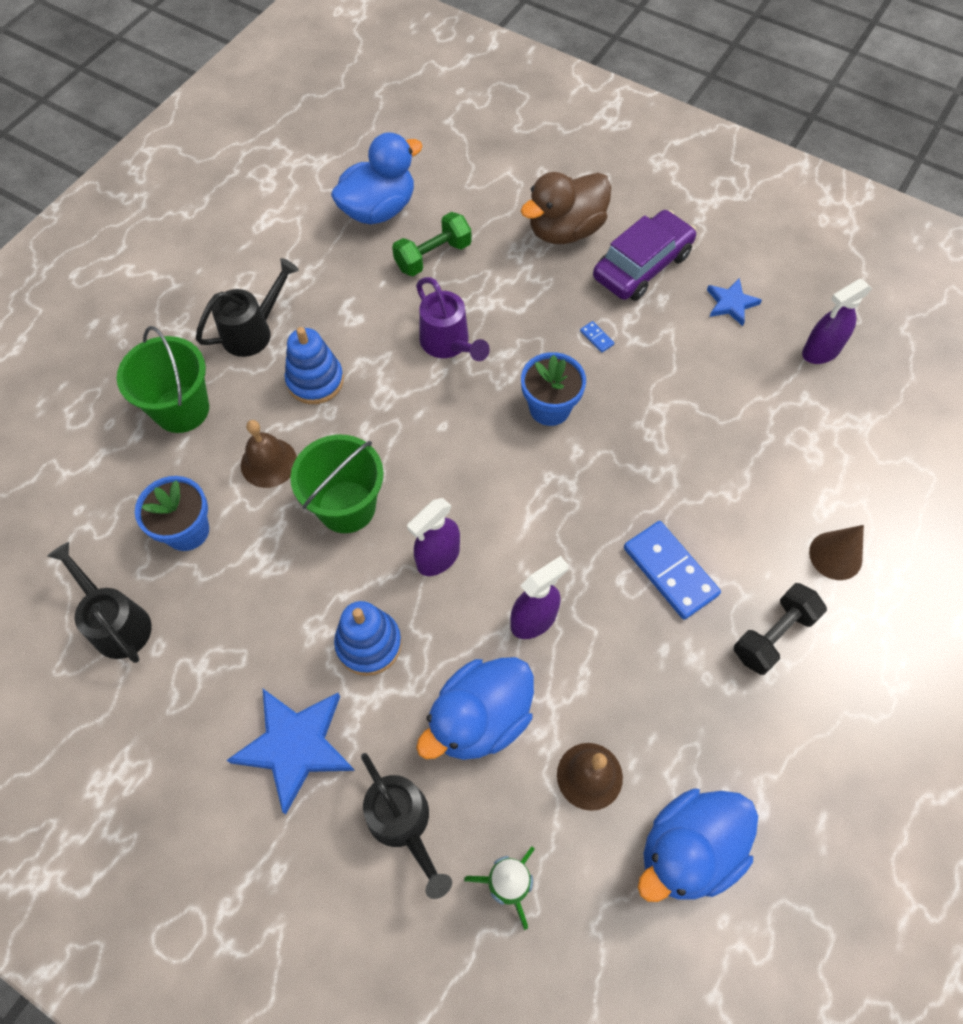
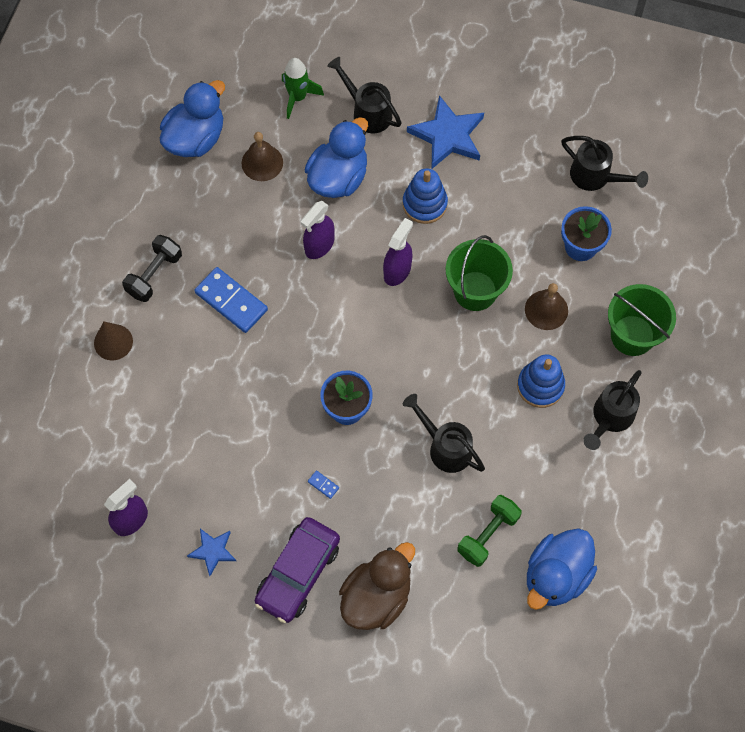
camera: 165 degrees right, 5 degrees up
(448, 344) = (445, 447): purple watering can -> black watering can

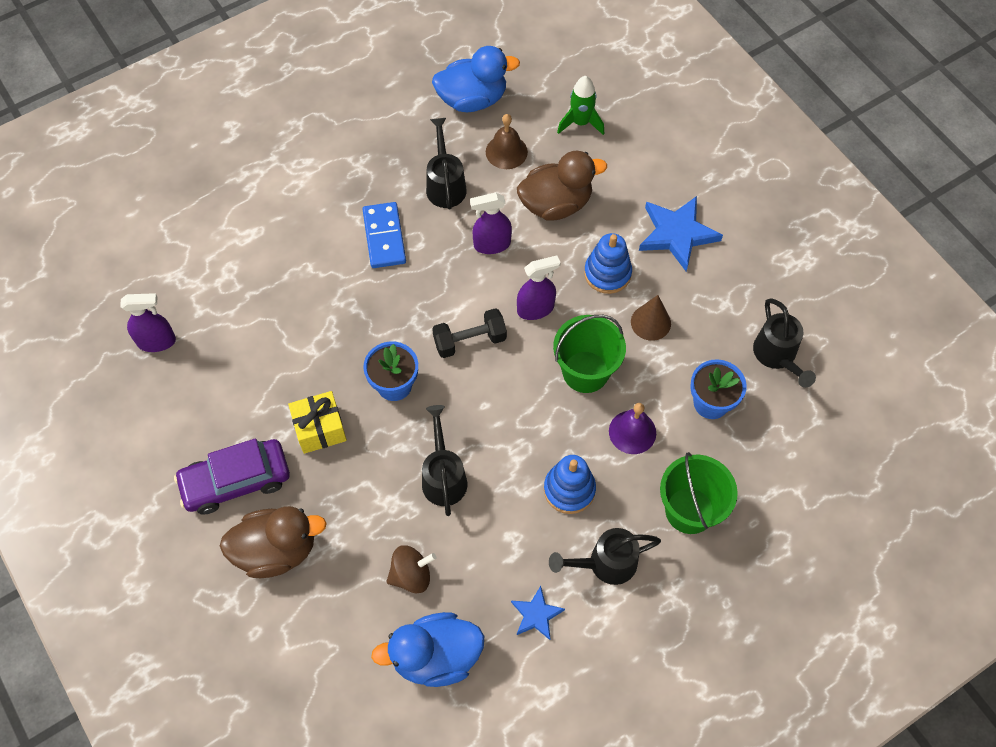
camera: 40 degrees right, 5 degrees down
(113, 342) = (270, 203): brown cone -> brown cone (650, 322)
(154, 275) = (347, 176): black dumbbell -> black dumbbell (470, 341)
(213, 551) = (191, 412): blue star -> blue star (536, 615)
(323, 485) = (320, 429): blue domino -> yellow gift
(338, 177) = (556, 204): blue duck -> brown duck
(367, 112) = (627, 171): black watering can -> black watering can (445, 185)
(488, 534) = (411, 575): green dumbbell -> brown spinning top
(546, 310) = (632, 432): brown bell -> purple bell

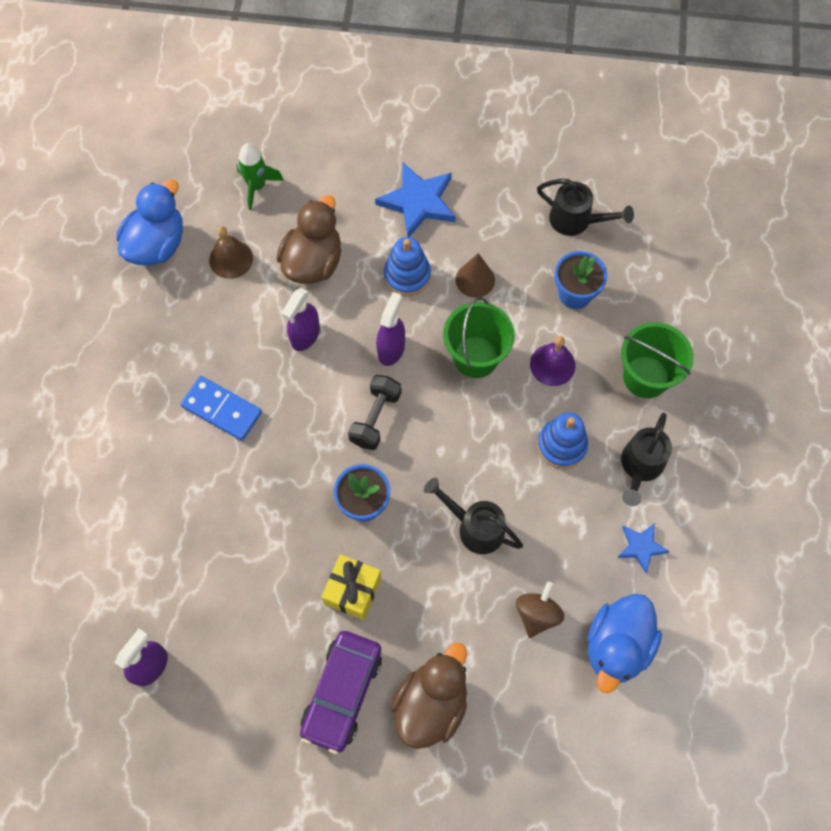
camera: 50 degrees left, 5 degrees up
(445, 185) = (217, 327): black watering can -> none

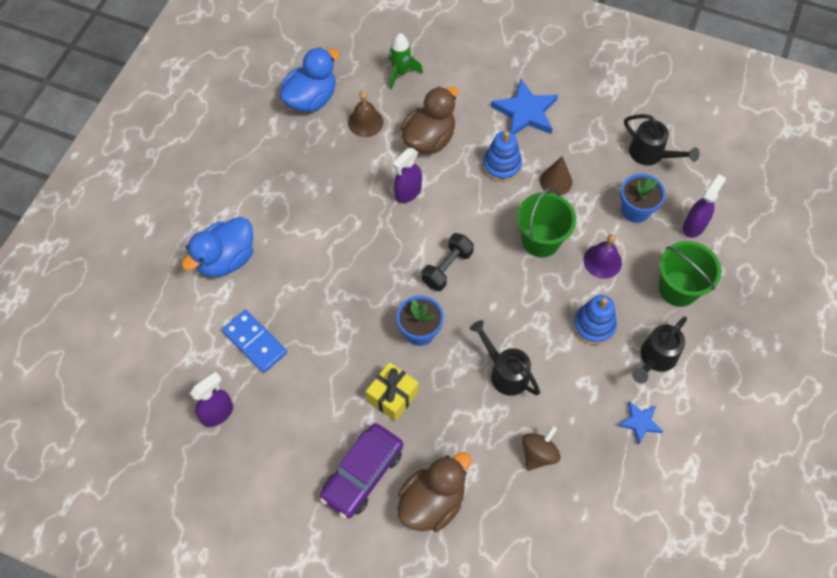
camera: 15 degrees right, 5 degrees down
(222, 409) = (327, 233): blue domino -> blue domino (255, 342)
(391, 349) = (474, 218): purple spray bottle -> purple spray bottle (694, 225)
(617, 646) = (599, 497): blue duck -> blue duck (226, 259)

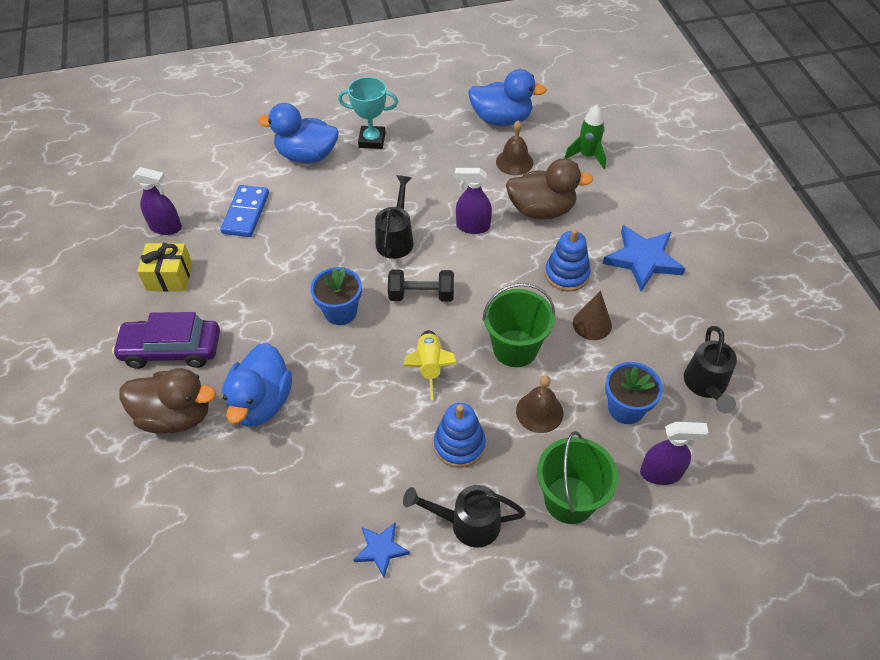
camera: 55 degrees right, 10 degrees down
(252, 201) = (372, 140): none -> turquoise trophy
(392, 396) = (261, 329): yellow gift -> yellow gift (170, 277)
(464, 433) = (262, 402): none -> blue duck
(505, 372) = (349, 399): black watering can -> black watering can (396, 239)
(516, 303) = (430, 367): none -> yellow rocket
(538, 453) = (281, 475): brown spinning top -> none
(602, 261) = (539, 412): purple bell -> brown bell

